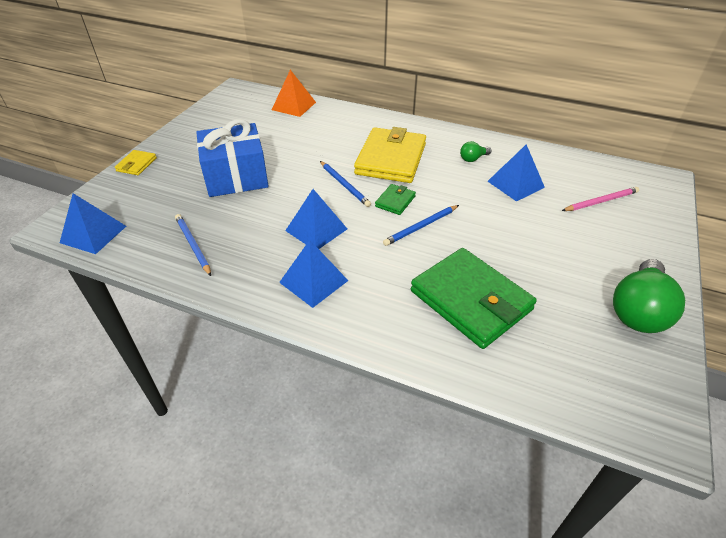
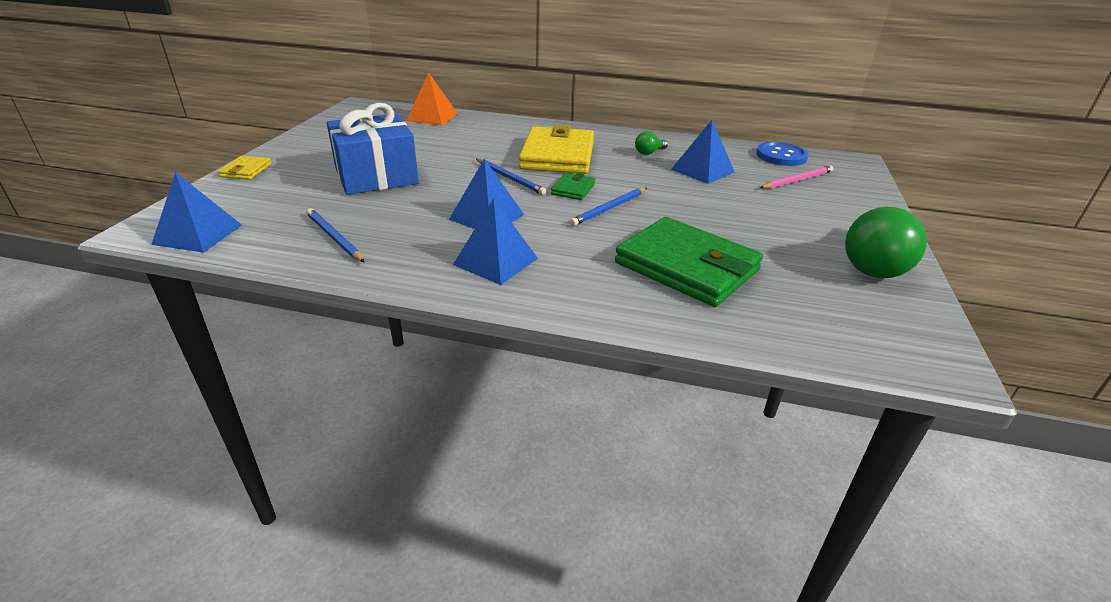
camera: 10 degrees left, 10 degrees down
(595, 169) = (781, 156): none -> blue button

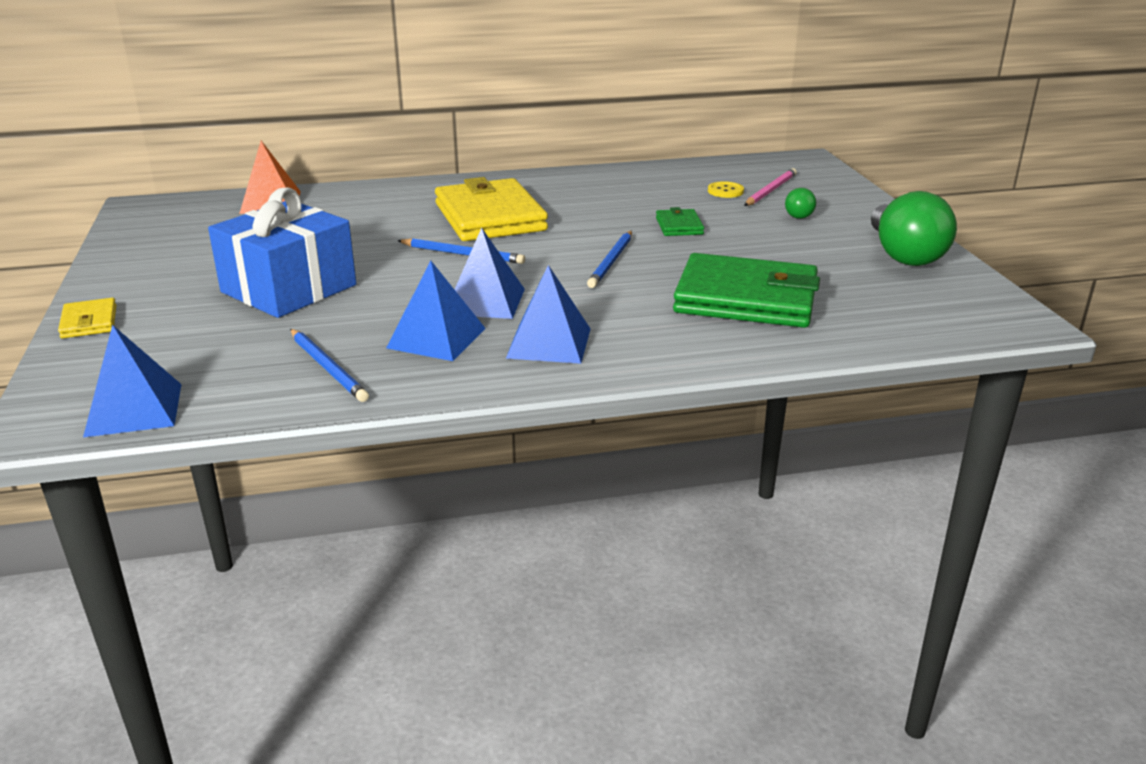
camera: 25 degrees left, 5 degrees down
(334, 238) = (327, 367): blue pencil -> blue pencil turned 150 degrees counterclockwise
(573, 189) = (549, 250): green wallet -> green wallet (679, 226)
(649, 152) = (591, 192): green light bulb -> green light bulb (801, 215)
(702, 170) = (667, 200): blue pyramid -> blue pyramid (436, 338)
(757, 173) = (725, 191): none -> yellow button
(781, 156) = (732, 168): blue button -> none

